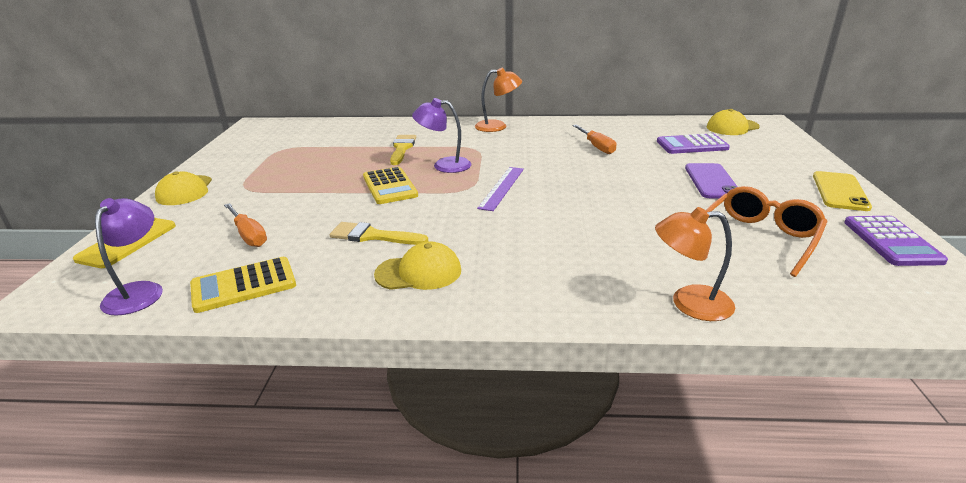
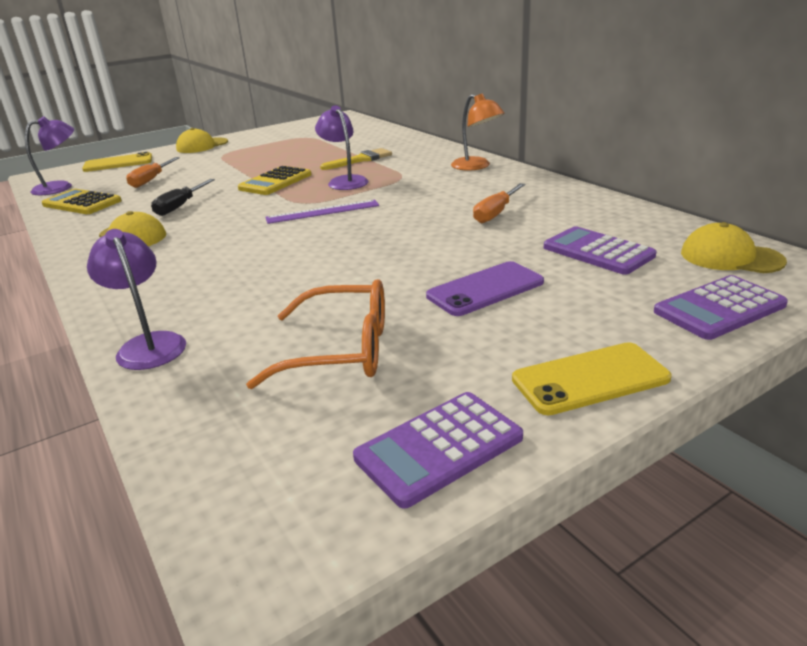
camera: 55 degrees right, 0 degrees up
(373, 236) = (180, 206): yellow brush -> black screwdriver
(689, 303) = (148, 344): orange lamp -> purple lamp
(787, 147) = (719, 308): none -> purple calculator

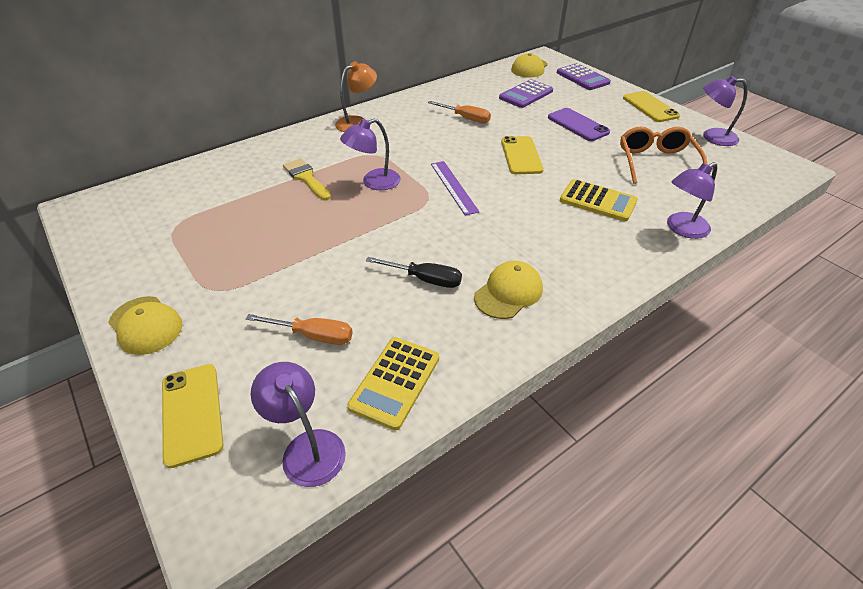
camera: 95 degrees left, 15 degrees up
(275, 182) = (361, 224): yellow calculator -> yellow calculator (598, 201)
(386, 245) = (521, 155): none -> yellow phone
(439, 448) = (712, 137): purple calculator -> purple lamp

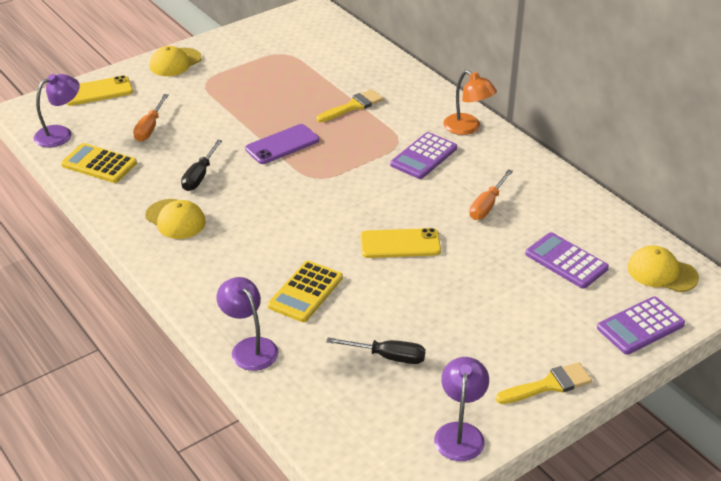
camera: 90 degrees right, 5 degrees down
(374, 182) = (345, 144): purple lamp -> none
(398, 142) = (424, 156): none -> purple calculator
(453, 187) = (336, 193): purple ruler -> none
(578, 125) = (481, 300): purple phone -> purple phone (282, 145)
(650, 107) = (549, 385): yellow phone -> yellow brush
(656, 162) = (388, 357): orange glasses -> black screwdriver

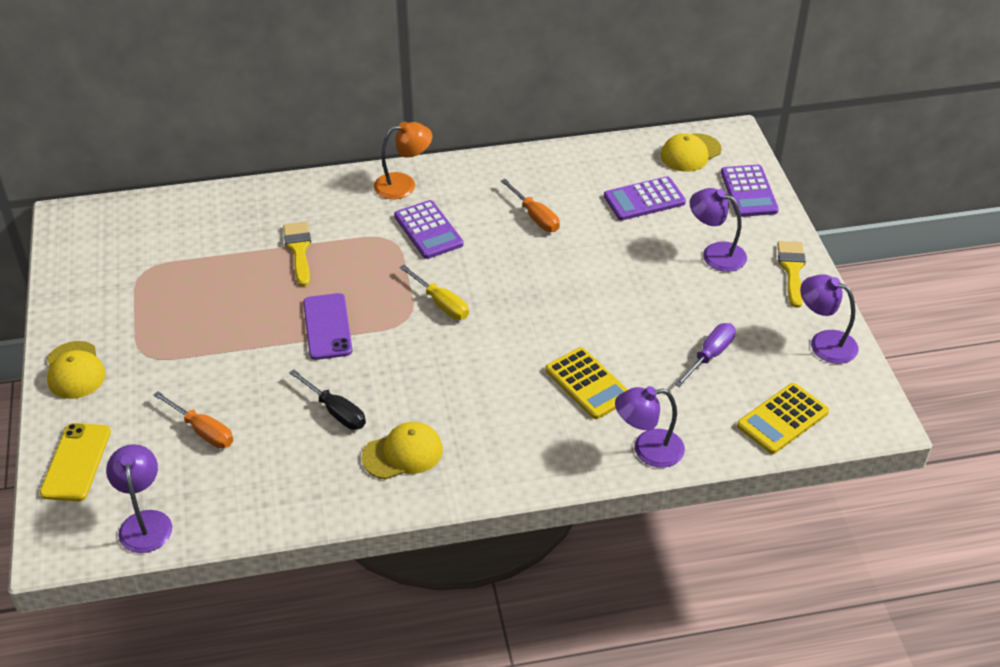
camera: 65 degrees left, 5 degrees up
(99, 164) = (243, 497): yellow calculator -> yellow calculator (782, 419)
(344, 188) = (441, 304): none -> yellow screwdriver
(388, 357) = (710, 356): black screwdriver -> purple screwdriver
(400, 244) = (555, 294): yellow phone -> none
(529, 326) = (715, 253): none -> purple lamp

